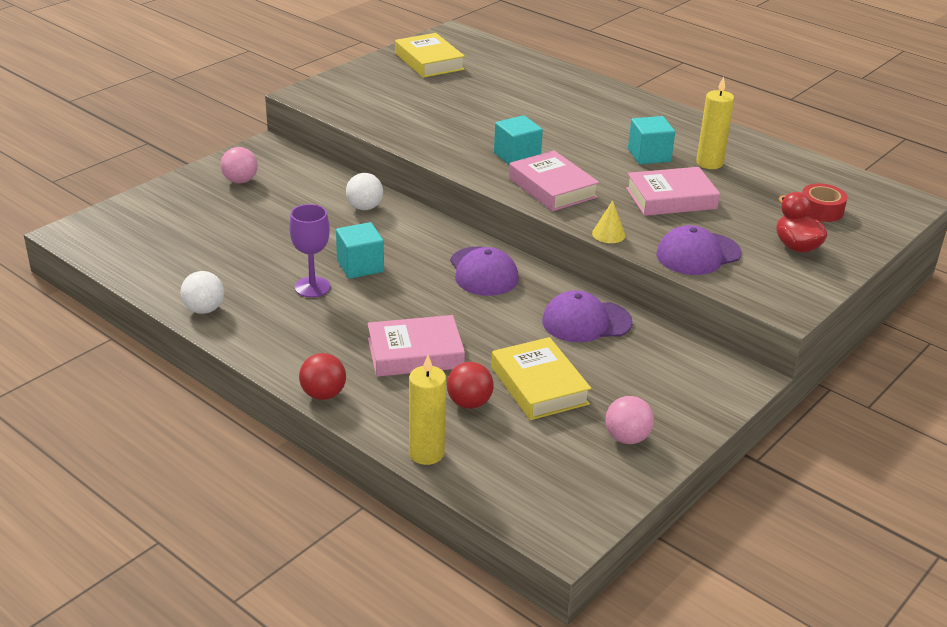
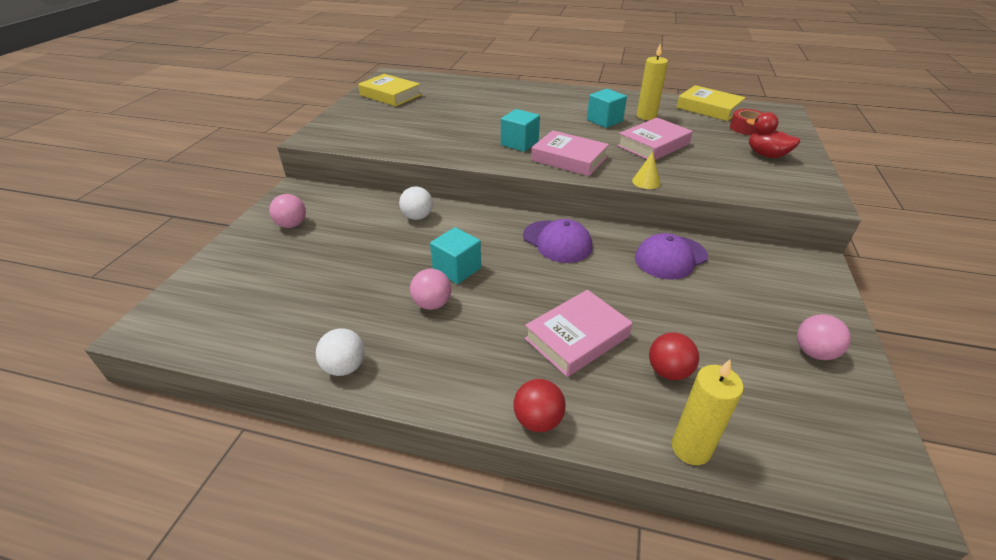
camera: 25 degrees left, 5 degrees up
(312, 287) = (432, 304): purple goblet -> pink ball
(539, 385) = (700, 329): yellow book -> yellow book (708, 108)
(698, 254) = (719, 178): purple cap -> none

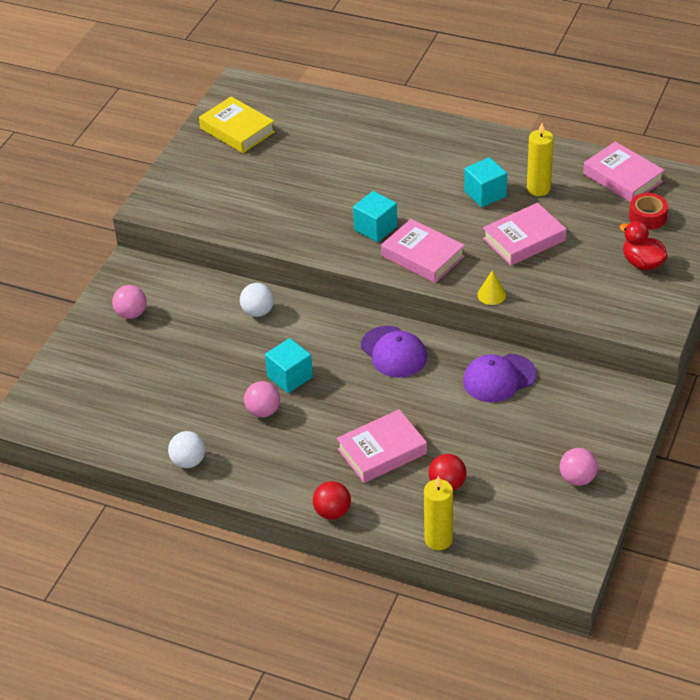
camera: 10 degrees right, 5 degrees up
(708, 108) = (622, 178): yellow book -> pink book

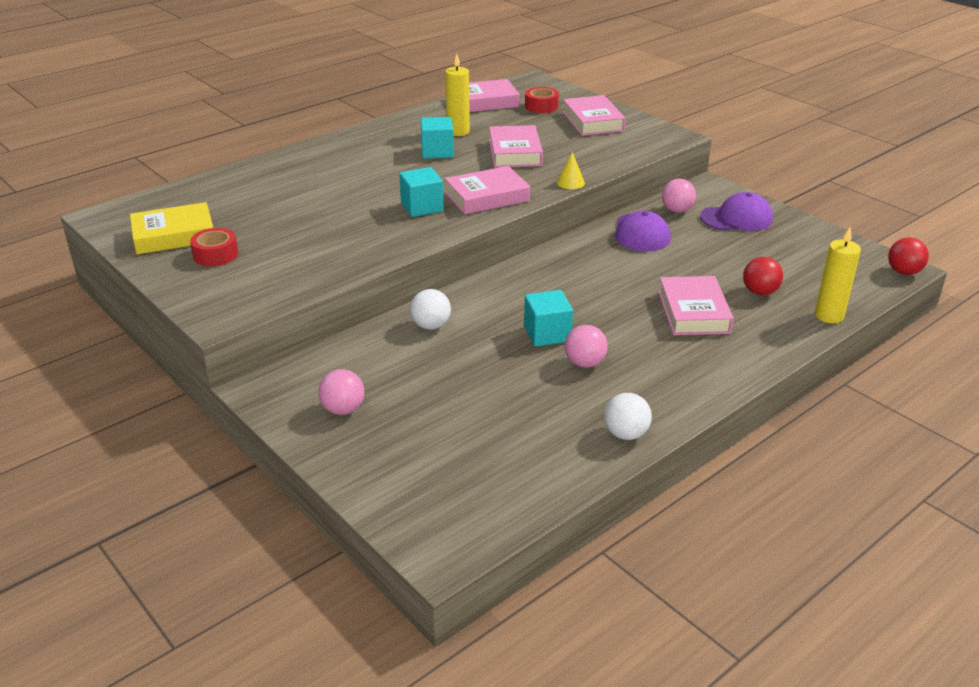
camera: 65 degrees left, 10 degrees down
(225, 163) = (216, 255): none -> red tape
(332, 512) = (761, 362): red ball -> red ball (903, 272)
(394, 352) = (563, 270): purple cap -> purple cap (736, 218)
(577, 479) = (788, 234): pink ball -> pink ball (677, 210)
(642, 263) = (593, 121): red duck -> pink book

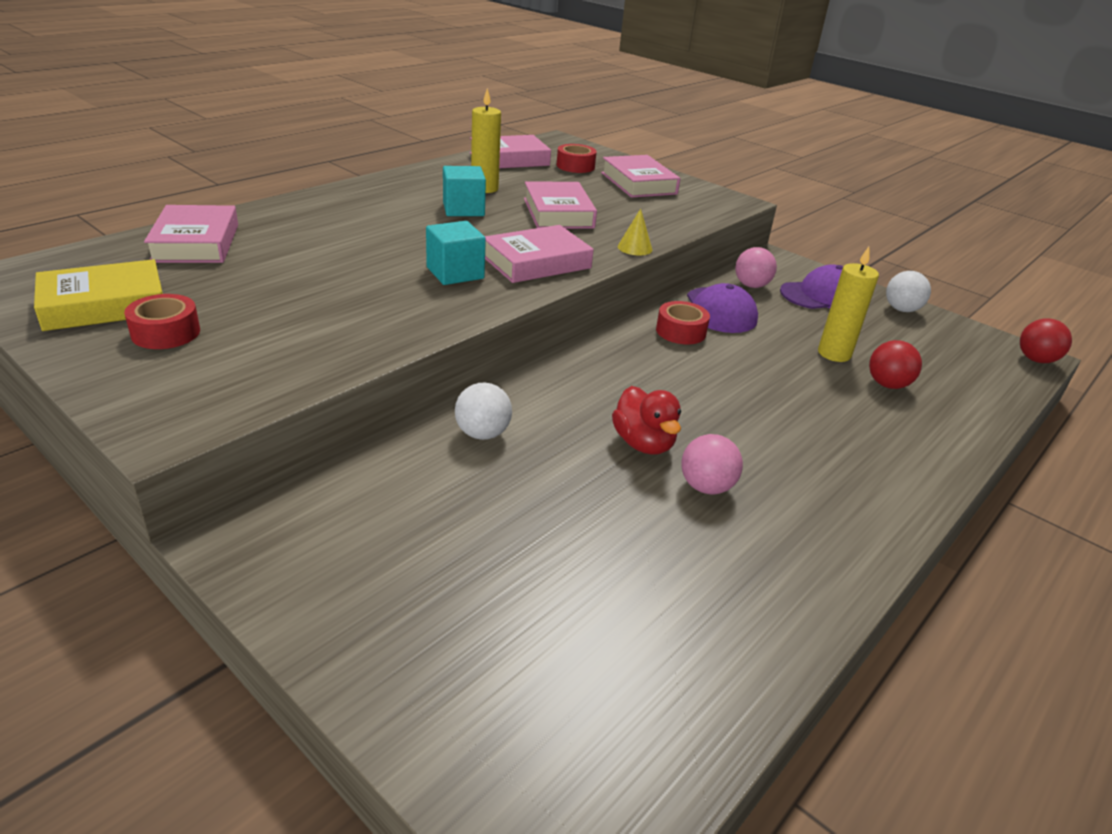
camera: 10 degrees left, 0 degrees up
(343, 409) = (367, 574): pink ball -> none
(547, 334) = (643, 443): turquoise cube -> red duck
(602, 250) = (680, 331): none -> red tape
(625, 434) = (799, 602): white ball -> white ball (901, 309)
(693, 312) = (820, 411): pink book -> pink book (196, 243)
(829, 316) = (982, 415): yellow candle -> yellow candle (834, 354)

